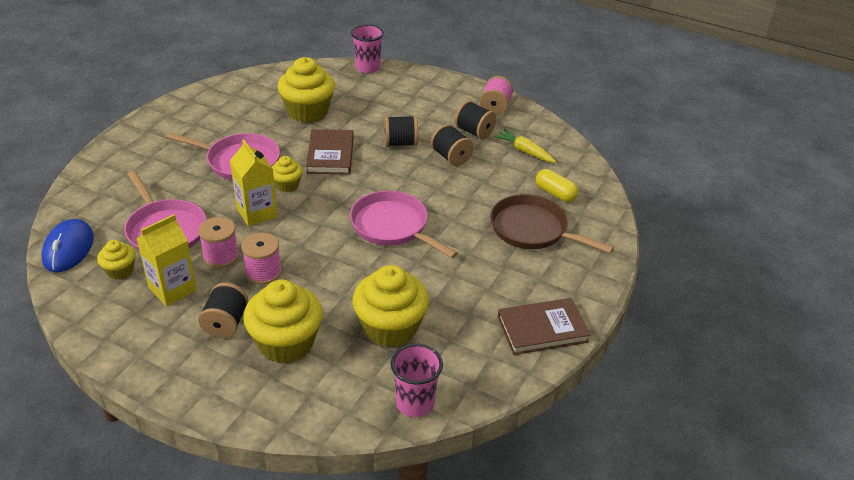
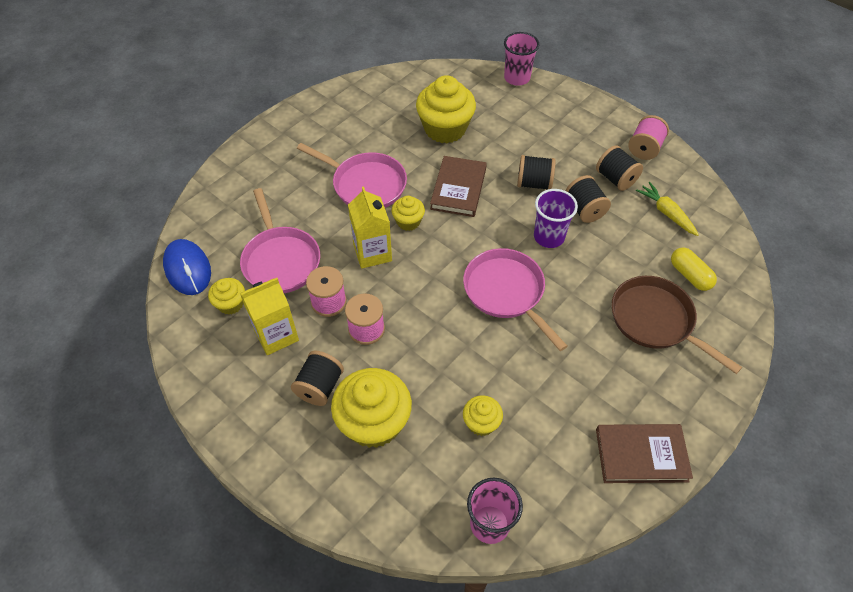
camera: 15 degrees right, 15 degrees up
(68, 249) = (188, 269): blue mouse -> blue mouse turned 45 degrees counterclockwise
(390, 328) = (481, 423): yellow cupcake -> yellow cupcake, size x0.51
(423, 181) = (549, 237): none -> purple cup

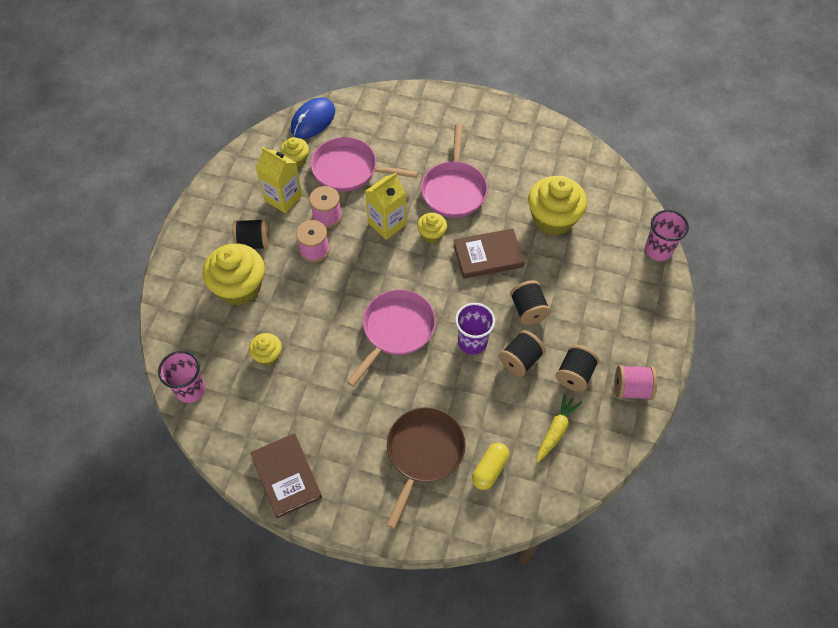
camera: 65 degrees right, 5 degrees up
(280, 260) = (349, 170): pink pan -> pink pan turned 60 degrees clockwise

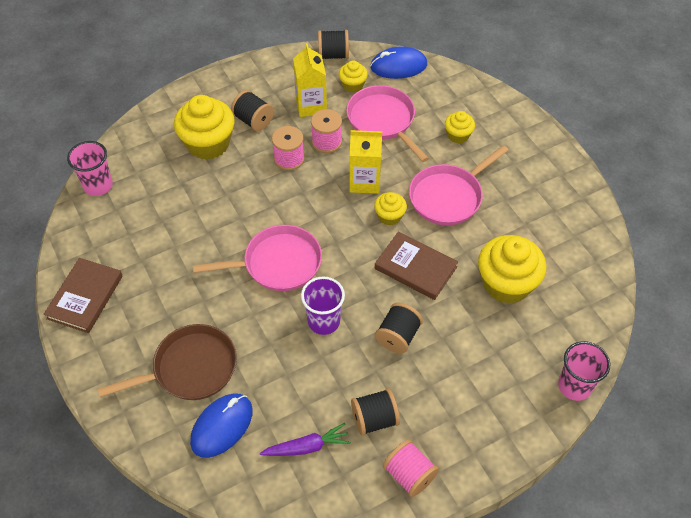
camera: 45 degrees right, 5 degrees down
(268, 355) = (171, 205): yellow cupcake -> yellow cupcake (458, 135)
(489, 469) = (222, 426): yellow capsule -> blue mouse
(520, 360) = (344, 368): black spool -> black spool (333, 55)
(556, 430) = (307, 447): yellow carrot -> purple carrot

